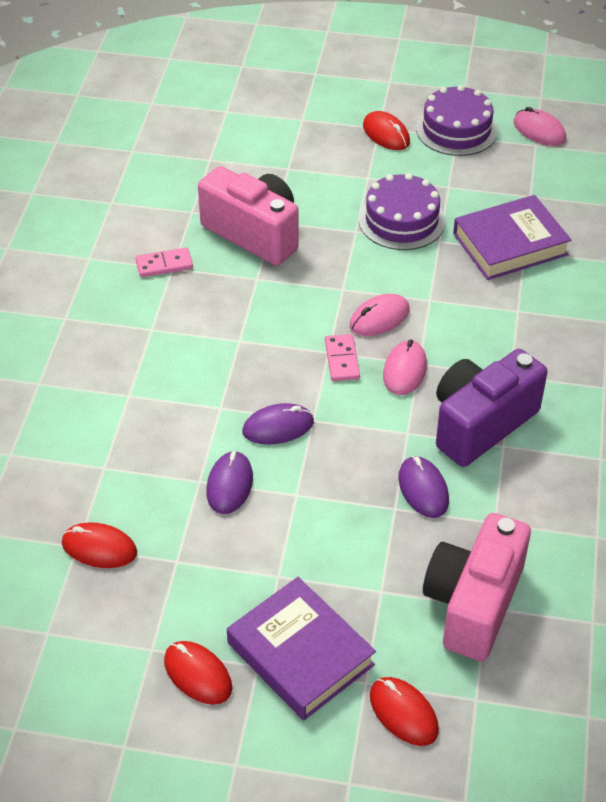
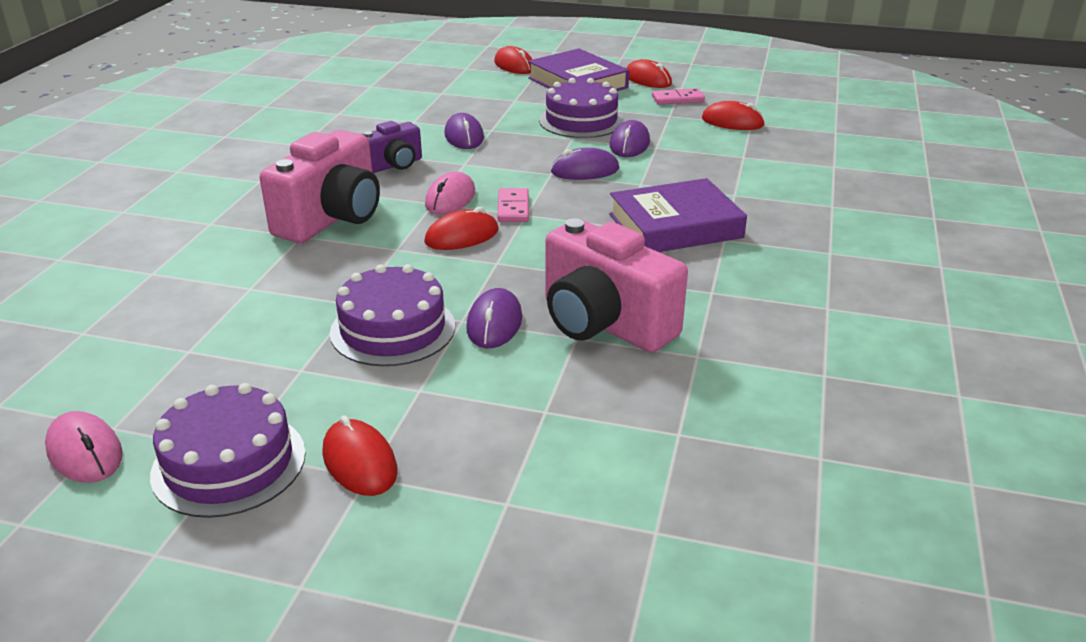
camera: 175 degrees left, 15 degrees down
(164, 265) = (723, 295): pink domino -> pink domino (677, 99)
(288, 538) = (581, 121): none -> purple cake
(332, 229) = (494, 323): none -> purple mouse
(379, 318) = (462, 236): pink mouse -> red mouse
(473, 603) = (450, 94): pink camera -> pink camera (332, 218)
(481, 424) = (394, 165): purple camera -> purple camera, size x0.56
(510, 244) = (263, 295): purple book -> purple book (675, 226)

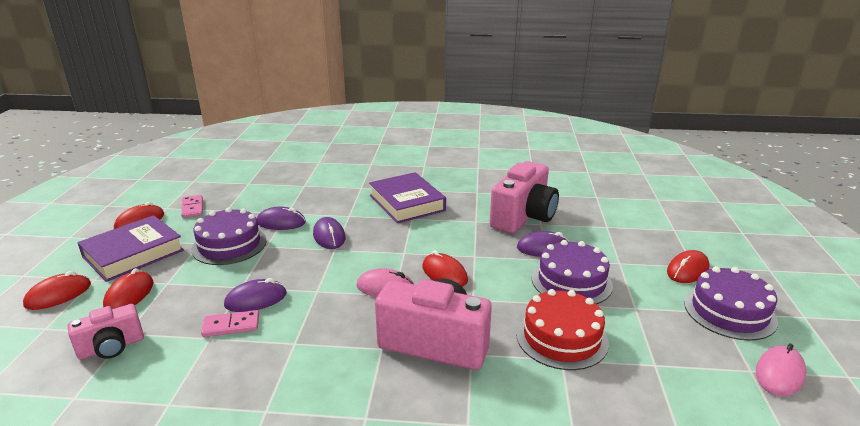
camera: 100 degrees left, 5 degrees down
(284, 295) = (561, 338): none -> red cake
(394, 165) = (322, 329): purple camera -> none
(424, 90) = (111, 347): none -> pink camera
(513, 208) = (395, 258): pink domino -> pink domino (231, 325)
(732, 122) = (244, 189): red mouse -> red mouse (129, 295)

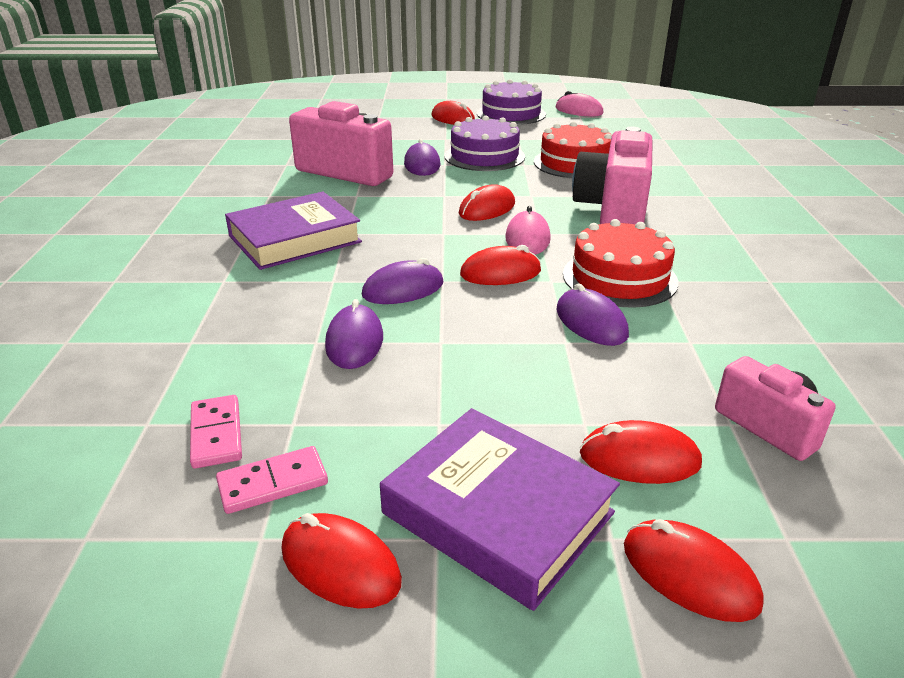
camera: 95 degrees left, 5 degrees up
(229, 245) = (441, 383): purple cake -> none
(231, 325) = (657, 330): pink domino -> pink domino (216, 434)
(307, 322) = (619, 278): none -> red cake
(336, 271) = (500, 273): none -> red mouse

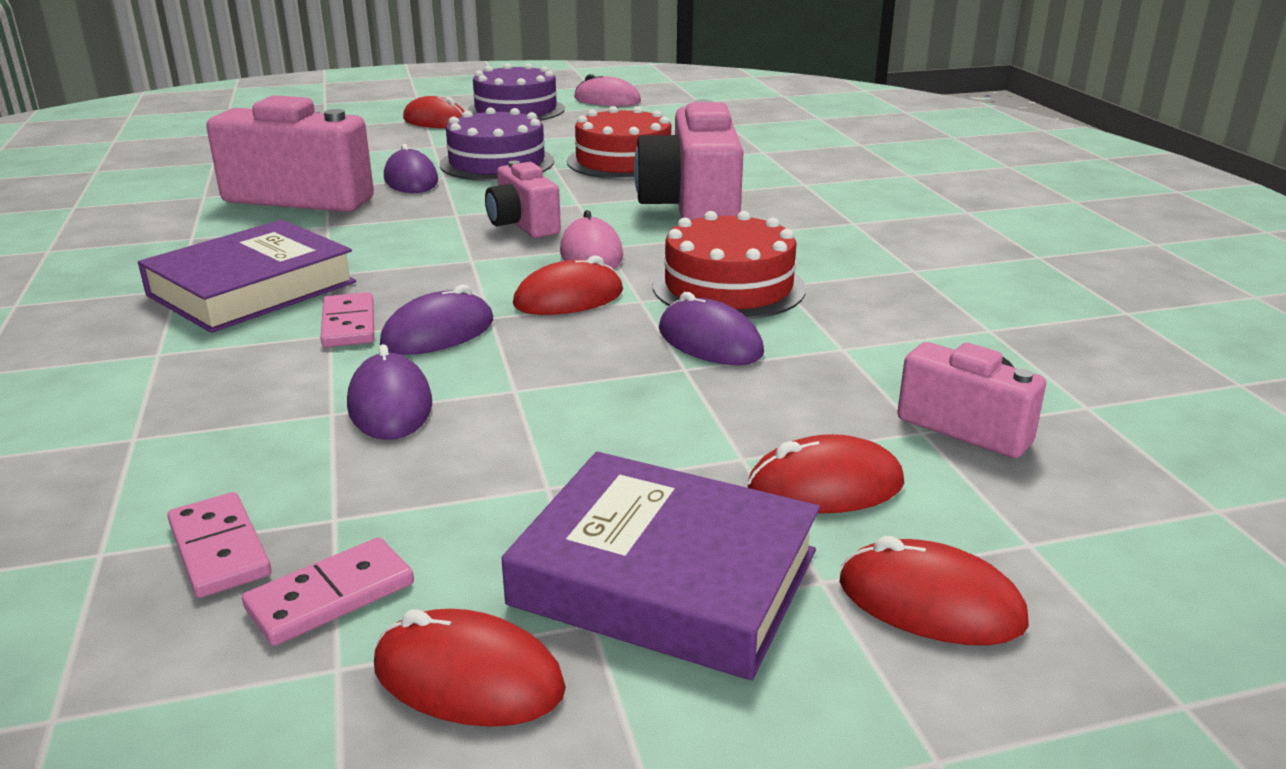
camera: 15 degrees left, 5 degrees down
(347, 274) = (349, 324): none -> pink domino
(487, 209) = (523, 225): red mouse -> pink camera

